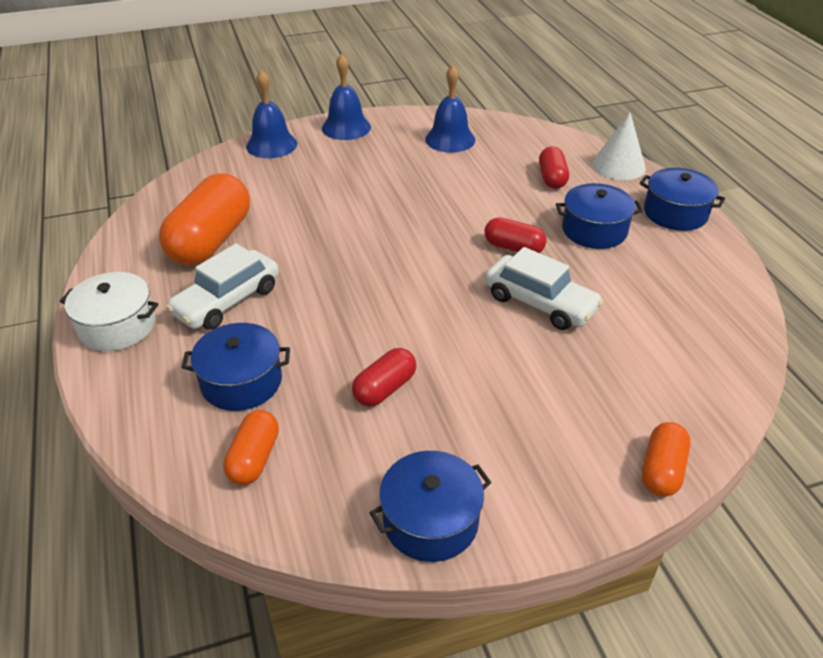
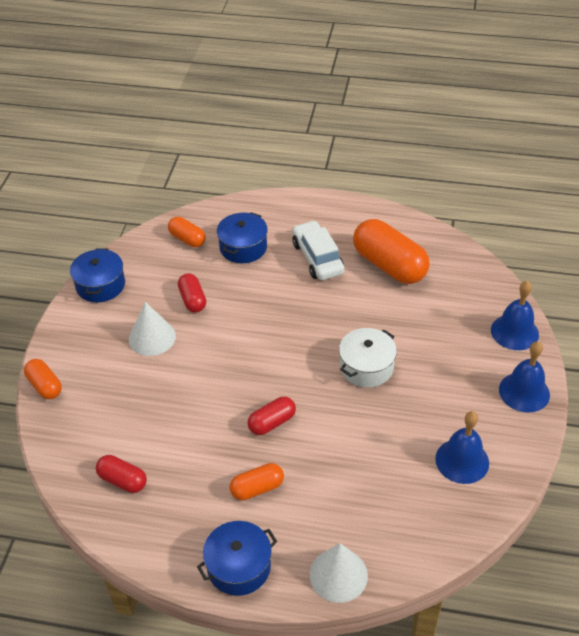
camera: 120 degrees right, 5 degrees up
(117, 326) = (326, 211): white pot -> white pot (366, 367)
(483, 398) = (152, 337): none -> white cone
(540, 303) = (204, 405): white car -> none
(552, 178) = (349, 504): red capsule -> red capsule (122, 480)
(594, 230) = (257, 488): blue pot -> orange capsule

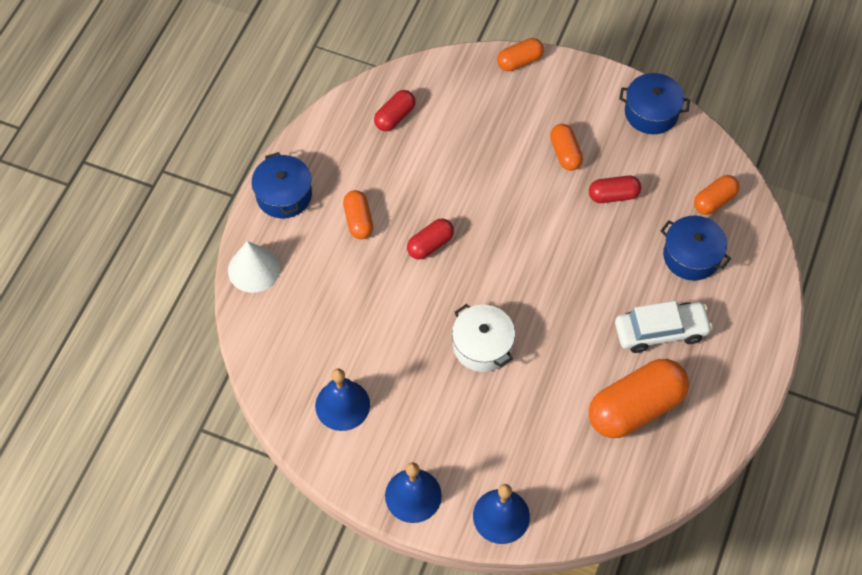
camera: 100 degrees right, 15 degrees up
(152, 337) = (565, 153): white cone -> orange capsule
(272, 422) = (430, 244): red capsule -> red capsule turned 75 degrees clockwise

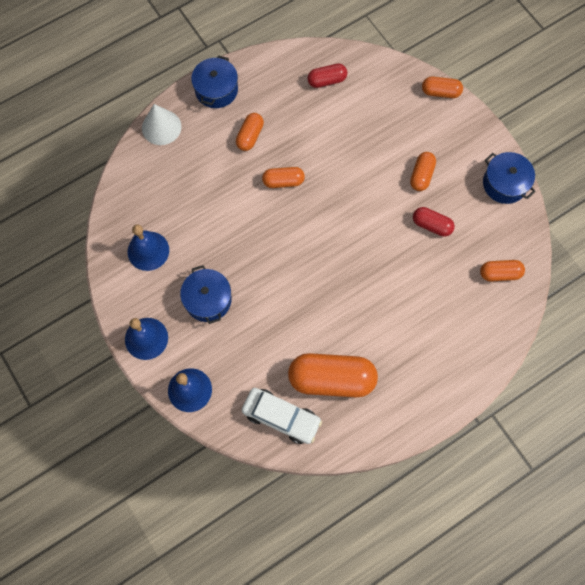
camera: 35 degrees right, 10 degrees up
(430, 244) = (283, 181): red capsule -> orange capsule
(482, 345) = (264, 270): white pot -> none
(661, 331) = (390, 339): white car -> white car (281, 417)
(691, 256) = (452, 301): blue pot -> blue pot (208, 300)

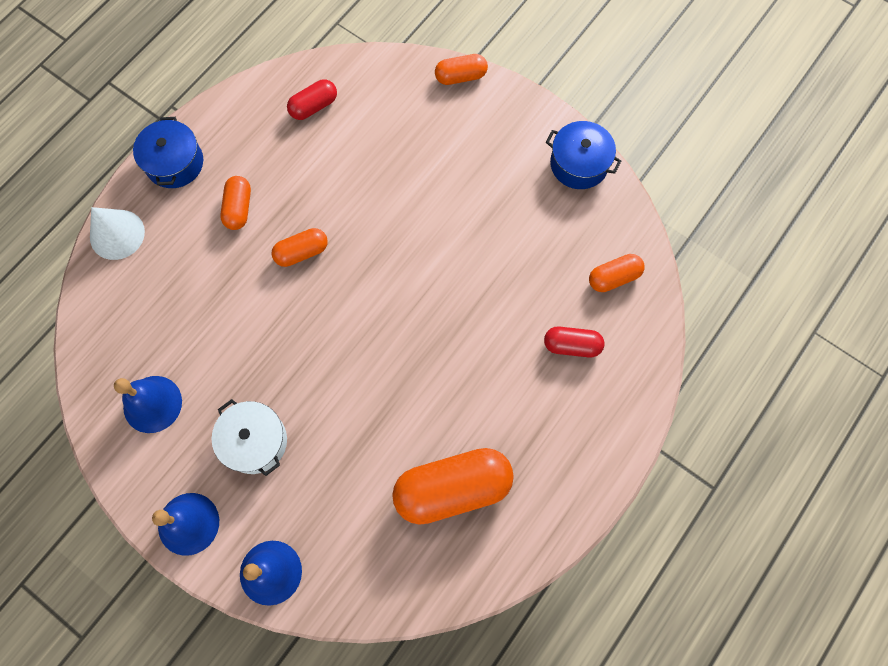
camera: 20 degrees left, 0 degrees up
(208, 300) = (255, 441): blue pot -> white pot
(281, 417) = (405, 564): white car -> none
(421, 175) = (474, 187): orange capsule -> none
(431, 225) = (509, 245): red capsule -> red capsule (572, 345)

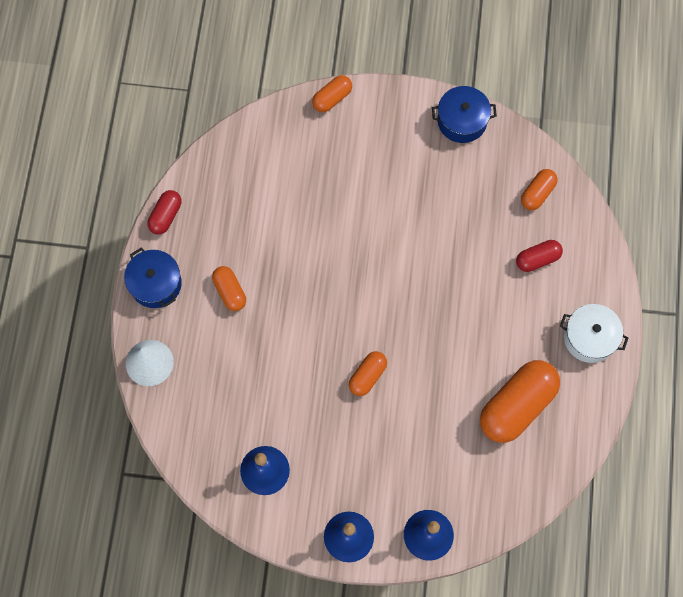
camera: 30 degrees left, 0 degrees up
(255, 441) = (357, 453): white pot -> white pot (589, 338)
(302, 252) = (300, 298): orange capsule -> orange capsule (367, 376)
(314, 106) = (234, 181): red capsule -> red capsule (166, 216)

